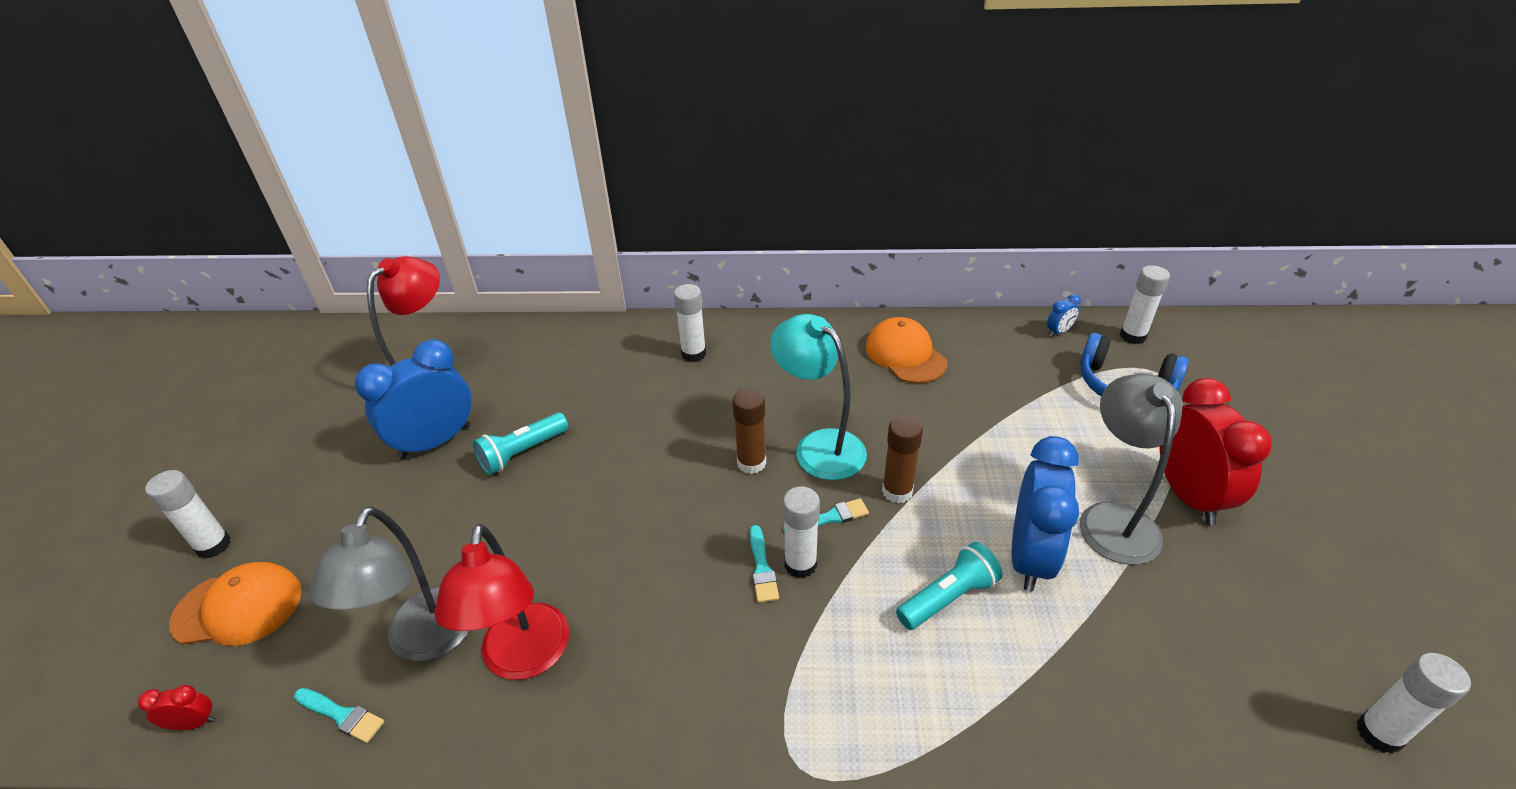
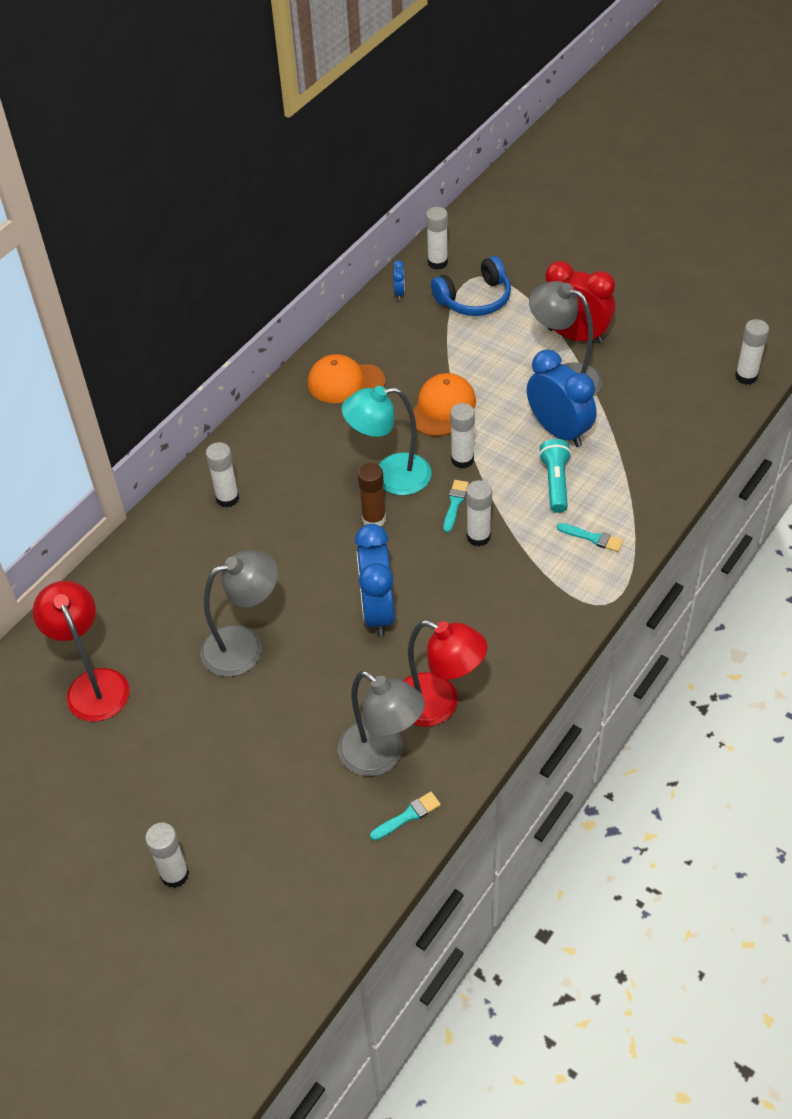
camera: 55 degrees left, 10 degrees up
(194, 723) = (350, 903): red clock -> none
(238, 607) = (260, 864): orange cap -> orange cap (442, 408)
(435, 442) = (180, 699): blue clock -> blue clock (377, 611)
(522, 453) = (244, 646): turquoise flashlight -> grey lamp
(762, 568) = (466, 557): turquoise brush -> turquoise brush (593, 538)
(897, 491) = (462, 460): brown glue stick -> white glue stick

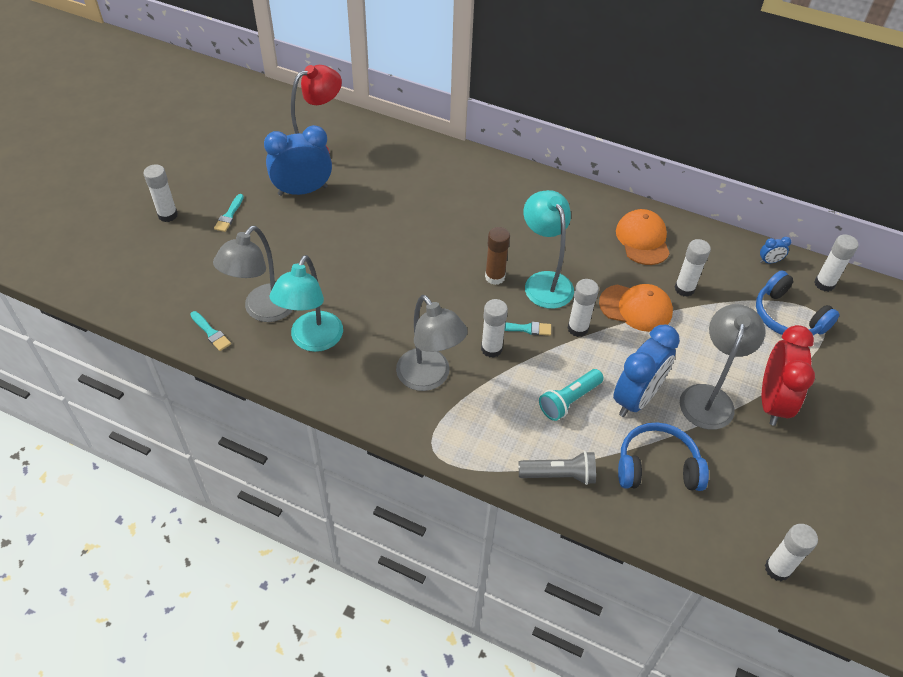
camera: 75 degrees right, 0 degrees up
(227, 498) = (495, 189): white glue stick -> white glue stick (684, 289)
(244, 646) = (357, 220): grey lamp -> grey lamp (429, 378)
(377, 611) = (400, 291): blue clock -> blue clock (303, 190)
(439, 705) = (312, 340): red lamp -> turquoise lamp
(555, 483) = (569, 400): turquoise flashlight -> turquoise flashlight turned 150 degrees clockwise
(593, 538) = (509, 435): turquoise brush -> turquoise brush (229, 215)
(639, 432) = (657, 467): none -> blue headphones
(643, 506) = (559, 475): none -> grey flashlight

